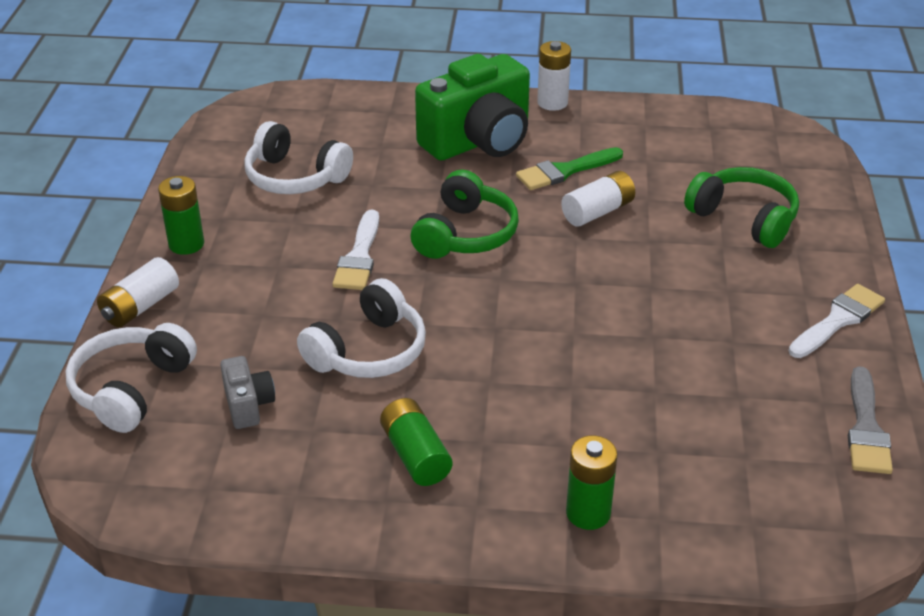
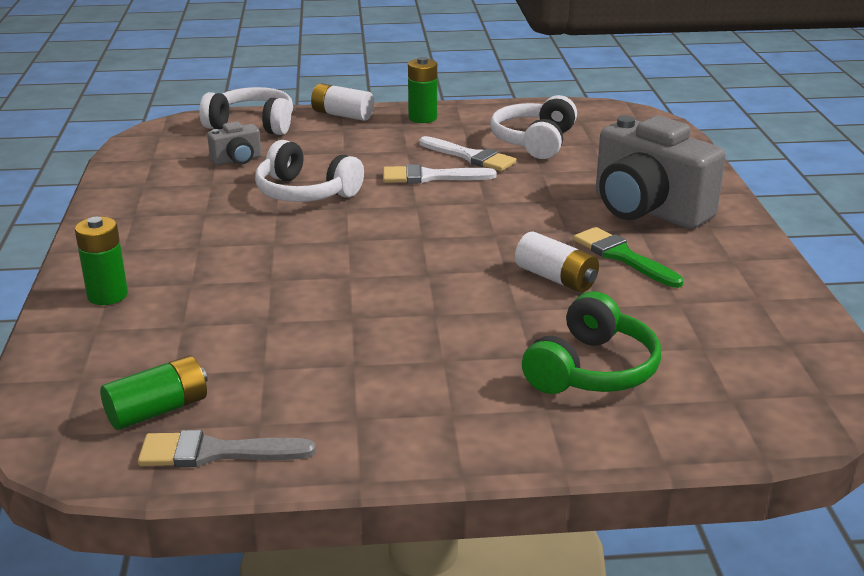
camera: 80 degrees right, 10 degrees down
(415, 455) = (182, 221): green battery -> green battery (158, 410)
(465, 234) = (483, 216): green headphones -> none
(479, 141) = (647, 210): green camera -> grey camera
(552, 103) = (757, 242): white battery -> none
(838, 320) = (408, 437): white brush -> white brush (470, 157)

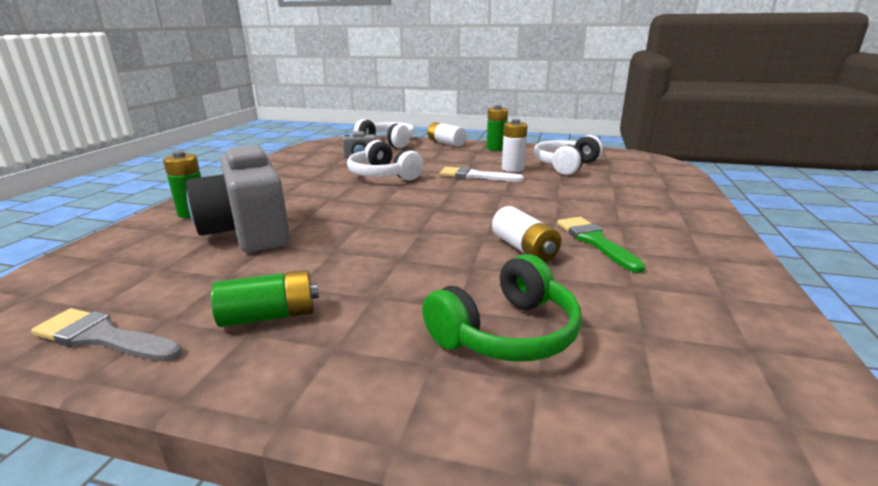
camera: 20 degrees right, 5 degrees down
(158, 410) = (114, 292): green battery -> green battery (269, 316)
(470, 157) = (513, 169): white brush -> white battery
(647, 210) = (635, 213): grey camera -> grey camera (248, 232)

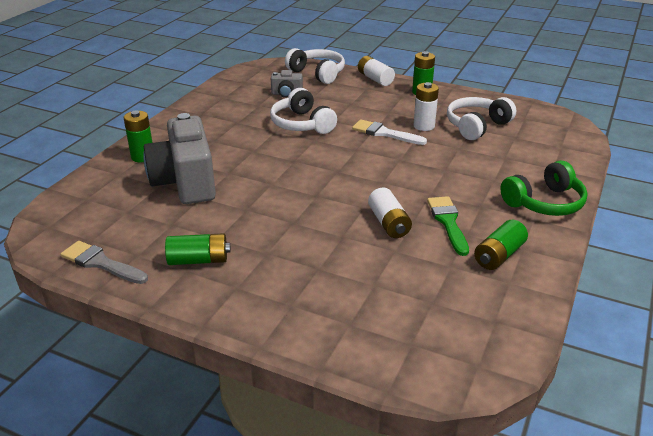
camera: 10 degrees right, 10 degrees up
(506, 333) = (344, 291): green headphones -> green headphones (544, 203)
(683, 268) = (499, 255): none -> green battery

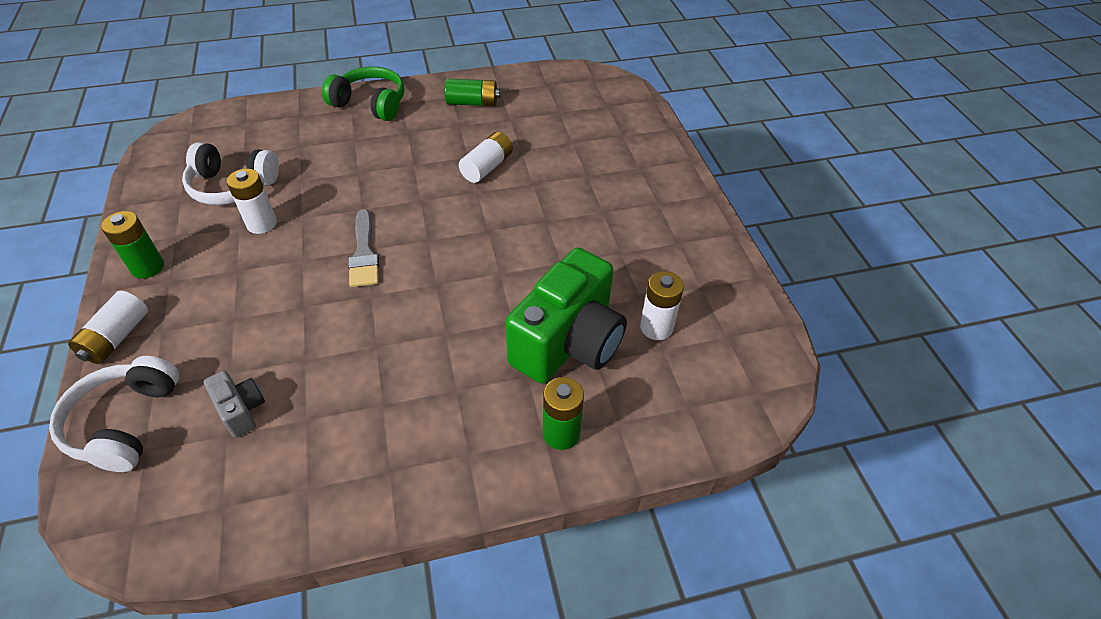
camera: 130 degrees left, 15 degrees up
(101, 263) = (739, 301): grey brush -> grey brush (364, 253)
(143, 217) = (656, 327): none -> white battery
(185, 182) = (568, 343): grey camera -> green camera
(199, 260) = (659, 243): green battery -> none
(302, 124) = (336, 331): white headphones -> none
(384, 133) = (306, 246): white brush -> none
(448, 222) = (452, 139): green brush -> none

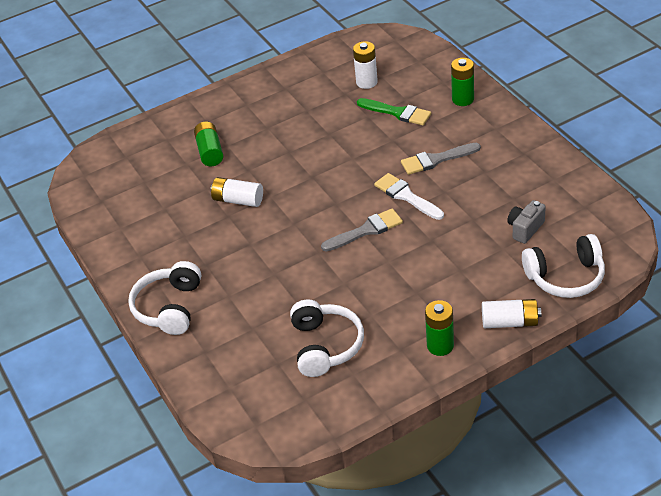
camera: 100 degrees left, 5 degrees down
(262, 224) = (362, 303): white battery -> none
(370, 104) = (169, 307): green headphones -> white headphones
(395, 305) = (406, 196): none -> white brush
(443, 356) = (436, 160): none -> grey brush
(472, 103) = (146, 238): green battery -> green battery (210, 151)
(568, 343) = (397, 113): green camera -> green brush

